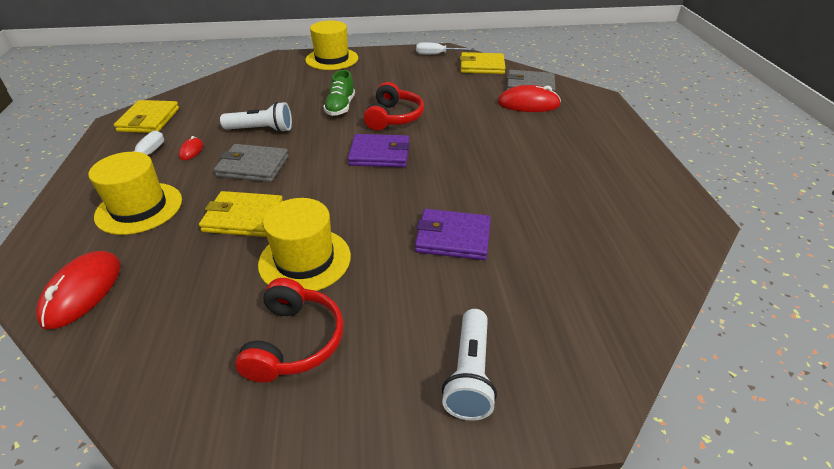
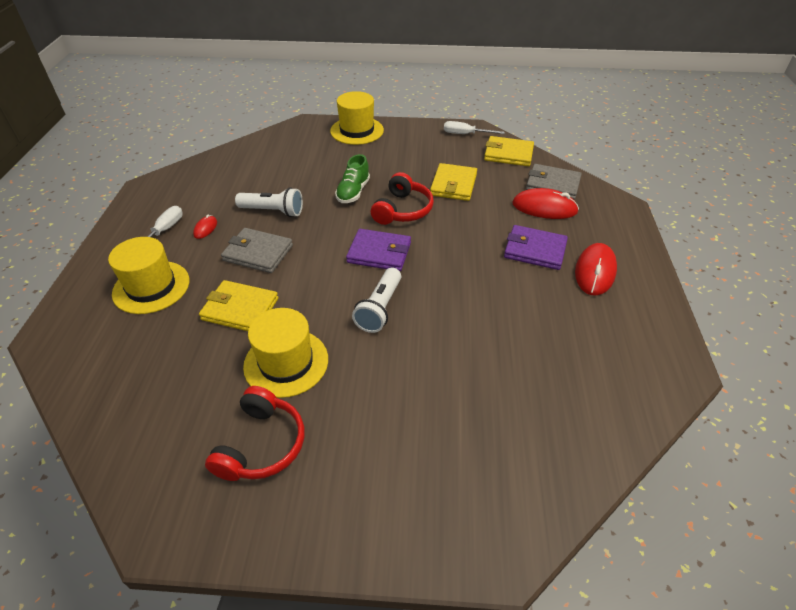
camera: 10 degrees right, 5 degrees up
(82, 291) = (94, 367): red mouse -> red mouse (595, 271)
(149, 120) = (173, 188): yellow wallet -> yellow wallet (453, 185)
(453, 238) = (427, 357): purple wallet -> purple wallet (535, 250)
(470, 374) = (407, 503): white flashlight -> white flashlight (380, 308)

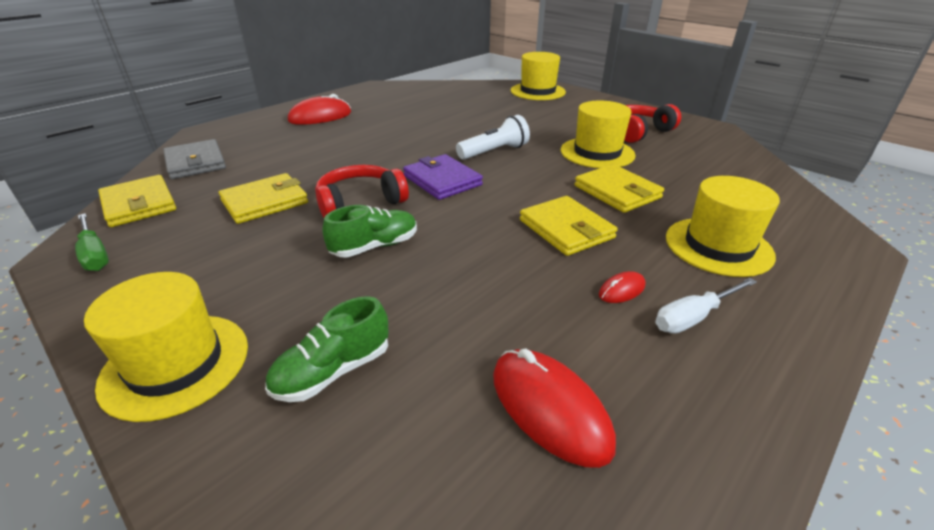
camera: 140 degrees left, 10 degrees down
(258, 253) = (566, 229): grey wallet -> yellow wallet
(273, 211) = (505, 270): white flashlight -> none
(302, 150) = (333, 371): none -> green shoe
(465, 134) = (95, 254): white screwdriver -> green screwdriver
(481, 509) = (537, 91): none -> yellow hat
(535, 250) = (326, 137): purple wallet -> none
(544, 208) = (251, 152): red mouse -> red mouse (549, 408)

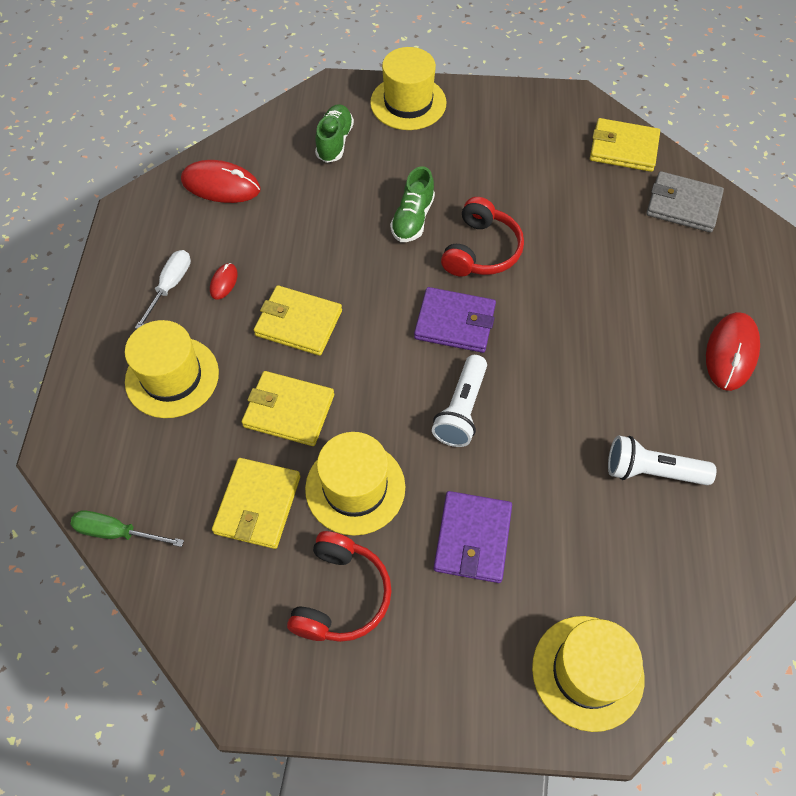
camera: 140 degrees right, 25 degrees up
(95, 254) = (563, 110): green screwdriver -> green screwdriver (117, 532)
(265, 202) = (548, 205): yellow wallet -> yellow wallet (258, 505)
(429, 109) = (651, 471): none -> white flashlight
(546, 122) = (473, 538): none -> purple wallet

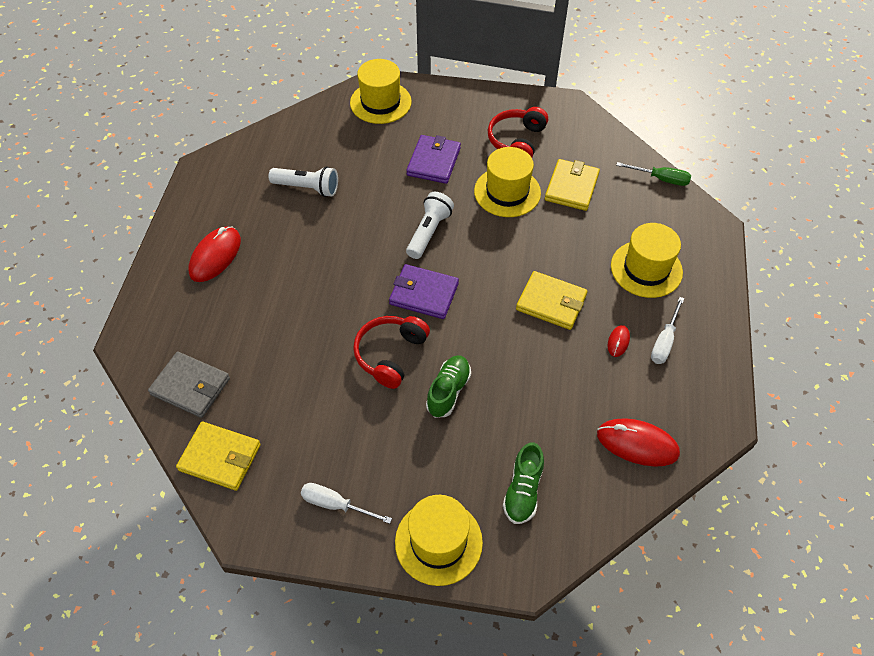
camera: 175 degrees left, 5 degrees down
(289, 411) = (555, 240): yellow wallet -> none
(503, 121) = (336, 505): none -> white screwdriver

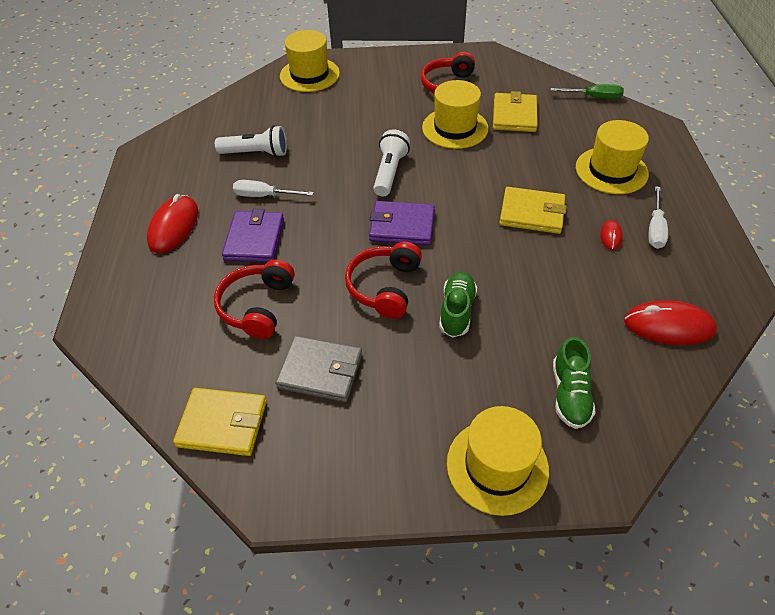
camera: 10 degrees left, 5 degrees down
(190, 386) = (172, 356): grey wallet -> grey wallet (320, 371)
(273, 352) = (257, 306): none -> red headphones
(336, 505) = (369, 449): white screwdriver -> white screwdriver (264, 196)
(433, 162) = (375, 114): purple wallet -> purple wallet (254, 239)

